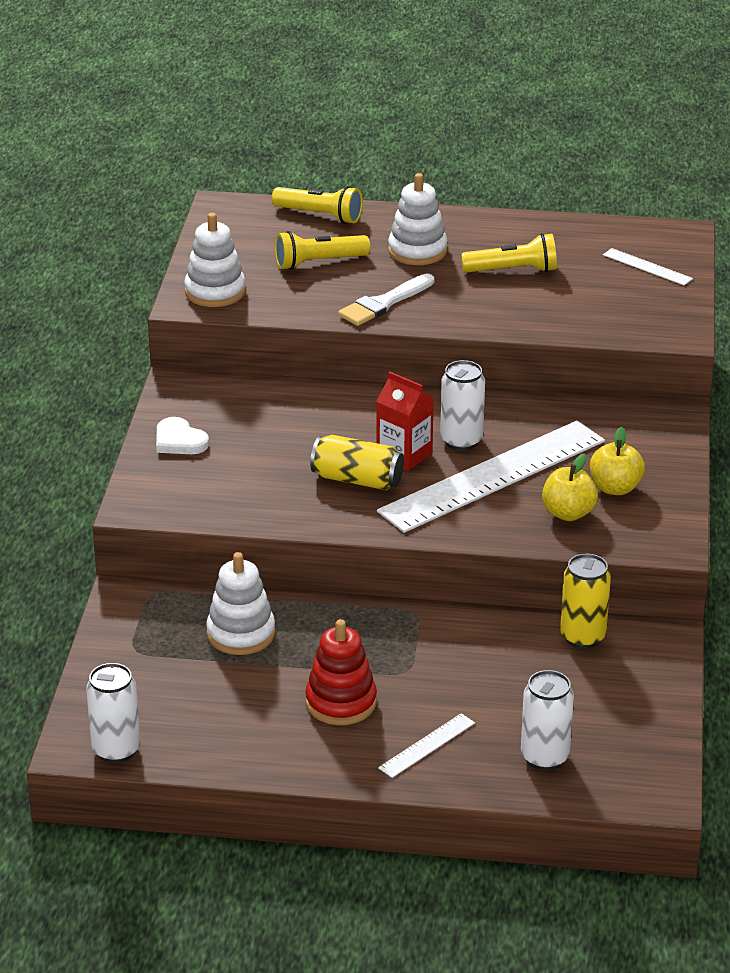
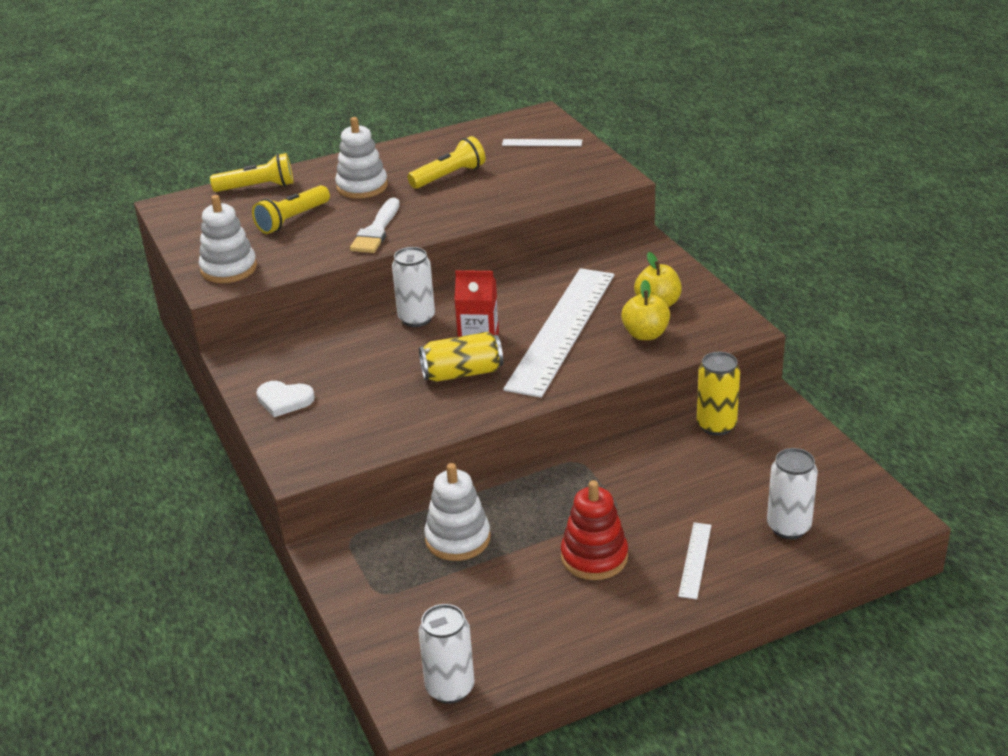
camera: 30 degrees left, 0 degrees up
(461, 441) = (511, 314): white can -> white can (416, 319)

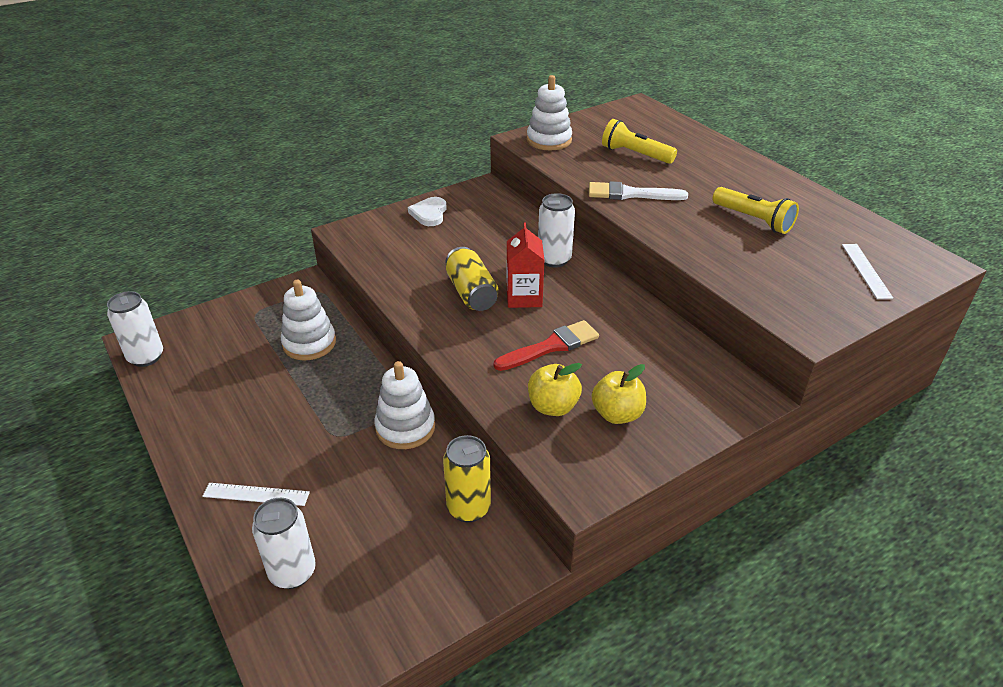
camera: 80 degrees right, 5 degrees up
(257, 187) = (684, 133): yellow flashlight -> none
(362, 187) = (709, 178): white stacking toy -> white stacking toy (405, 427)
(561, 330) = (551, 346): white ruler -> red brush
(594, 557) = (273, 424): red stacking toy -> none

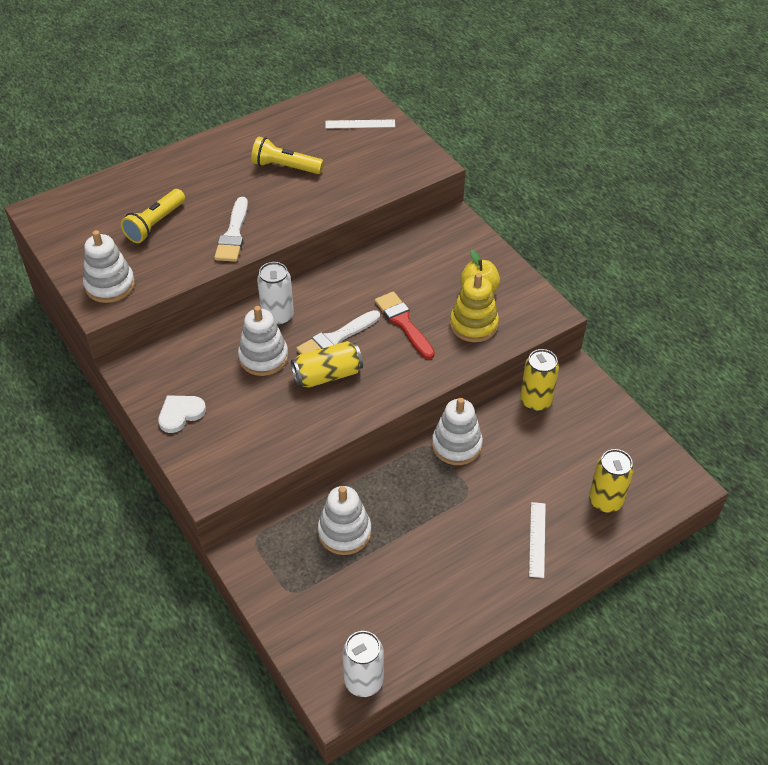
camera: 90 degrees left, 10 degrees up
(292, 572) = (605, 501): white can -> yellow can
(429, 214) = (180, 414): white heart -> white heart turned 135 degrees clockwise
(497, 253) = (263, 357): none -> white stacking toy
(524, 297) = (335, 339): red carton -> white brush
(553, 407) = (473, 324): yellow apple -> yellow stacking toy
(753, 220) = (285, 167): yellow flashlight -> yellow flashlight turned 120 degrees counterclockwise

